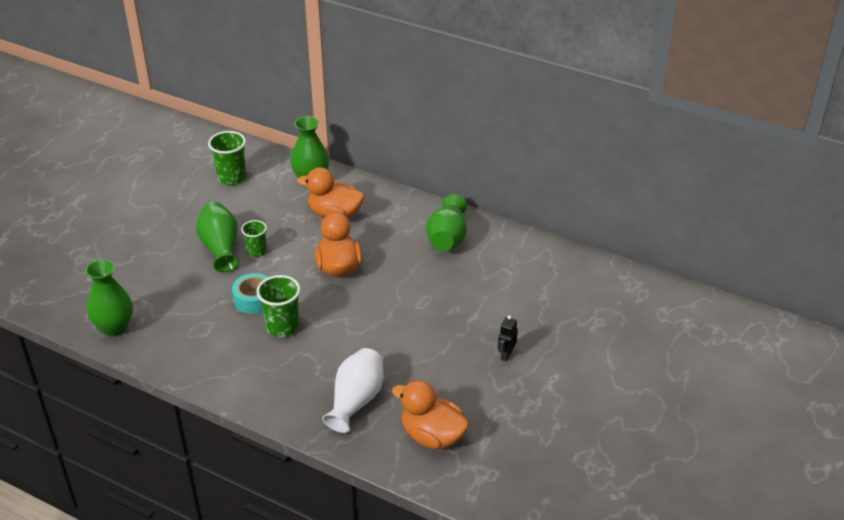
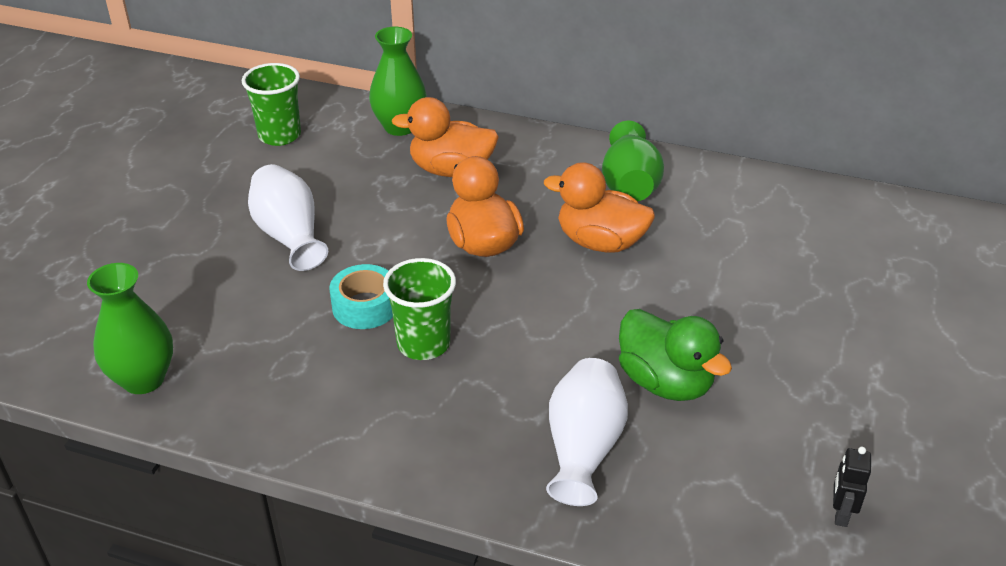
camera: 10 degrees left, 0 degrees up
(220, 248) = (289, 235): green vase -> white vase
(256, 251) = (348, 234): green cup -> none
(419, 369) = (665, 382): none -> green duck
(432, 436) = (730, 490): orange duck -> orange duck (600, 242)
(506, 355) = (789, 343): black robot -> black robot (840, 514)

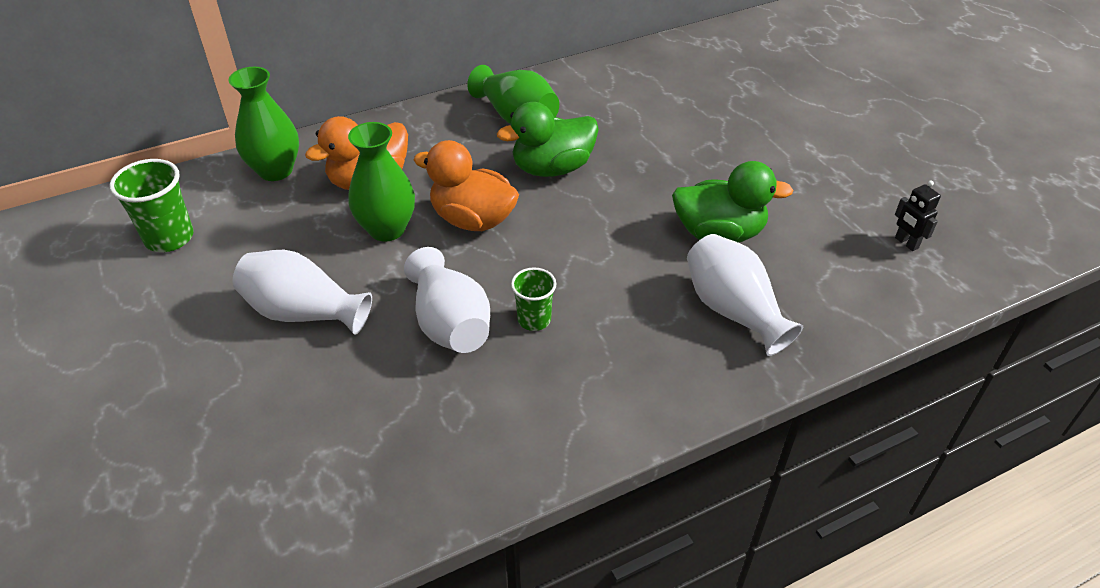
camera: 45 degrees left, 5 degrees up
(143, 379) = (345, 519): green vase -> green vase (387, 229)
(365, 306) = (450, 324): turquoise tape -> white vase
(423, 344) = (534, 320): green cup -> green cup, size x0.64
(600, 242) = (552, 168): orange duck -> green duck

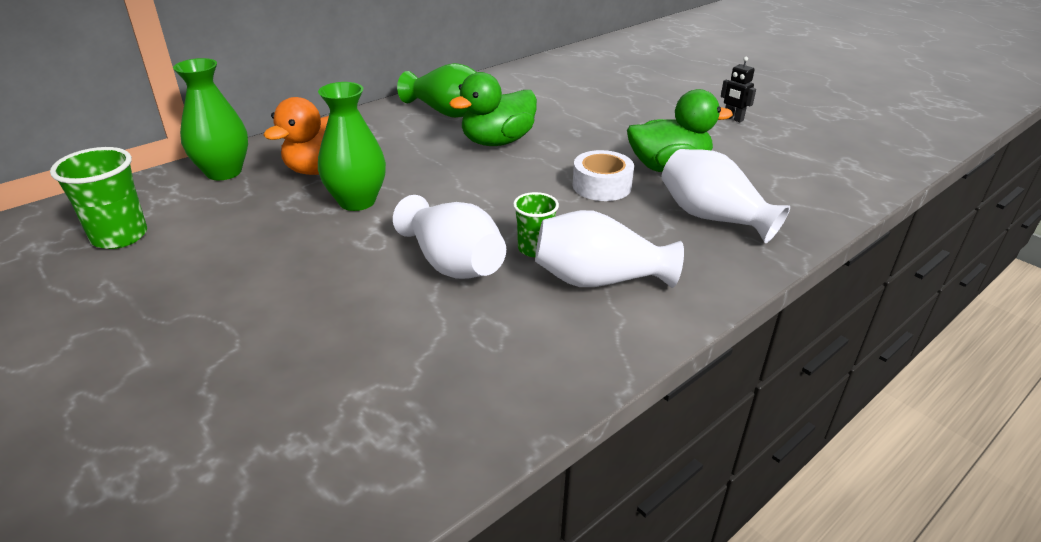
camera: 15 degrees left, 10 degrees down
(303, 312) = (292, 276): white vase -> white vase (599, 280)
(472, 219) = (439, 184): orange duck -> none
(636, 248) = (601, 186): none -> white tape
(906, 243) = (824, 155): black robot -> black robot (733, 119)

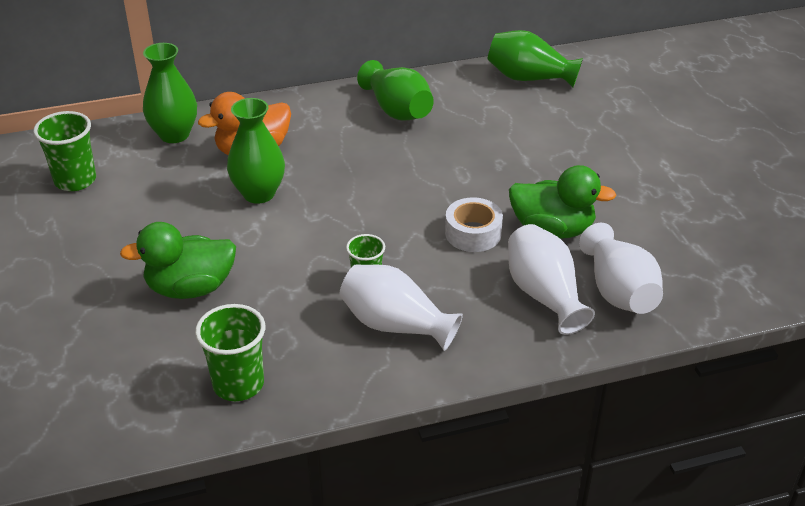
camera: 25 degrees right, 5 degrees up
(452, 264) = (294, 276): white vase -> white vase (618, 291)
(472, 392) = (238, 384): none -> green cup
(497, 142) = (417, 158): green duck -> green duck (190, 288)
(544, 73) = (529, 78): none -> green vase
(733, 119) = (674, 187): black robot -> none

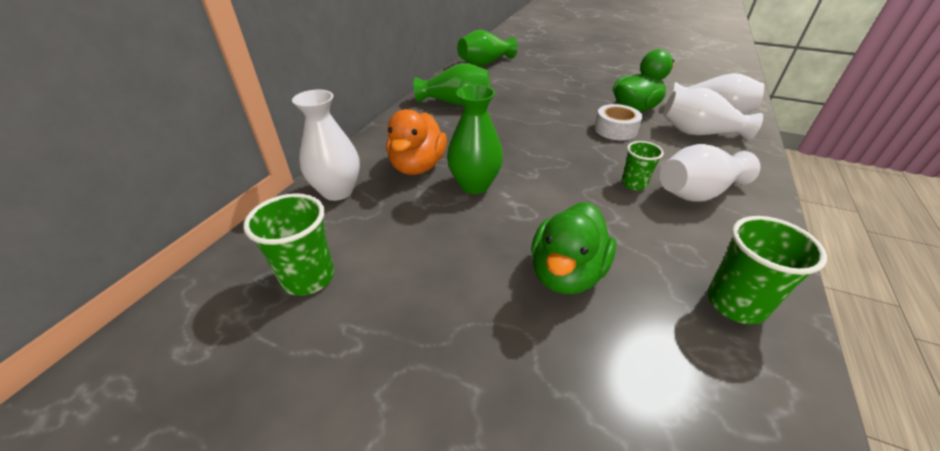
camera: 50 degrees left, 0 degrees up
(174, 134) = (337, 191): green vase -> white vase

